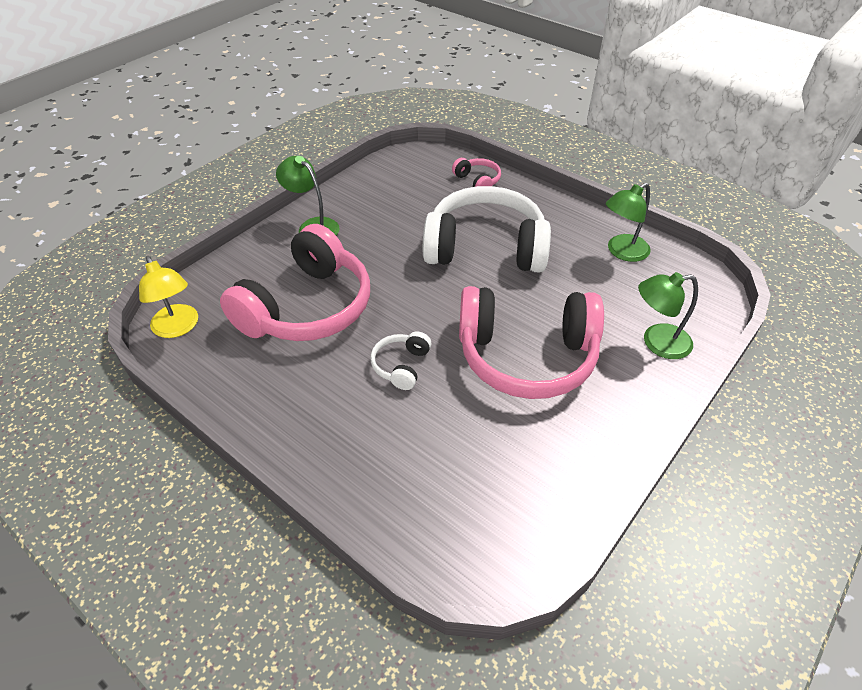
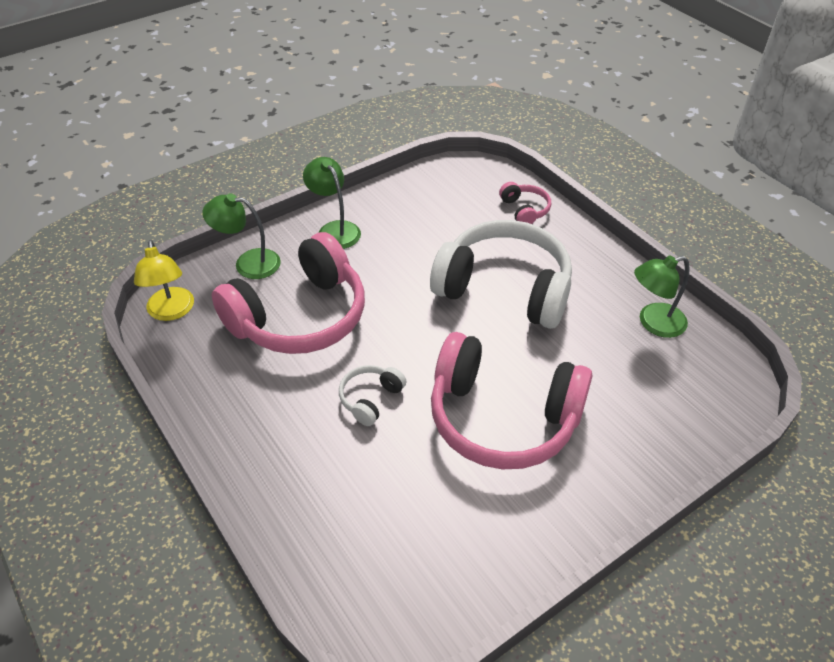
camera: 15 degrees right, 0 degrees up
(657, 343) = (651, 435): green lamp -> green lamp (248, 263)

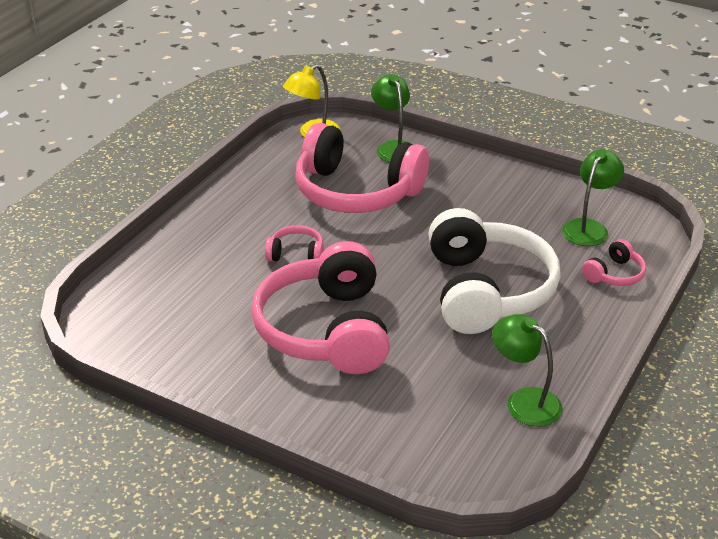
camera: 65 degrees right, 10 degrees down
(334, 229) = (474, 174): green lamp -> green lamp (588, 227)
(370, 399) = (296, 254): white headphones -> pink headphones

